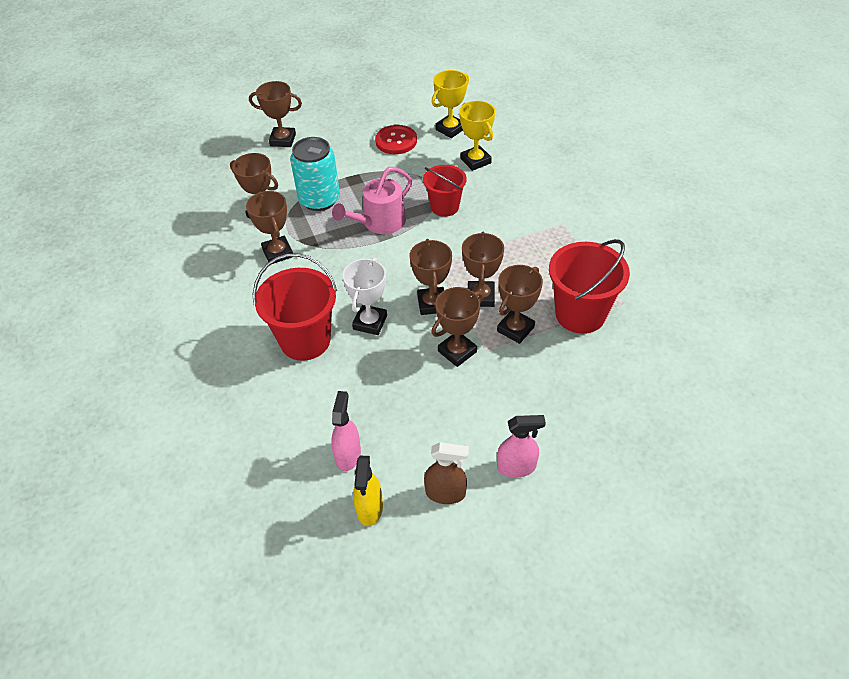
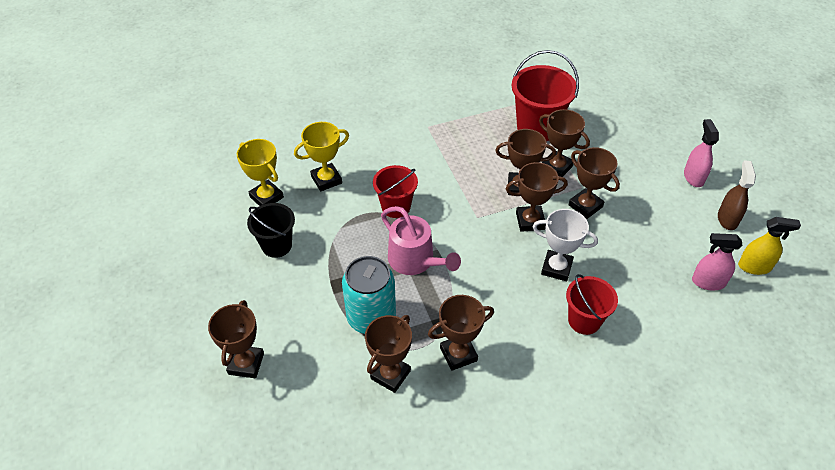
camera: 90 degrees left, 0 degrees up
(305, 340) = (584, 320): red bucket -> red bucket, size x0.64
(396, 141) = (276, 245): red button -> black bucket

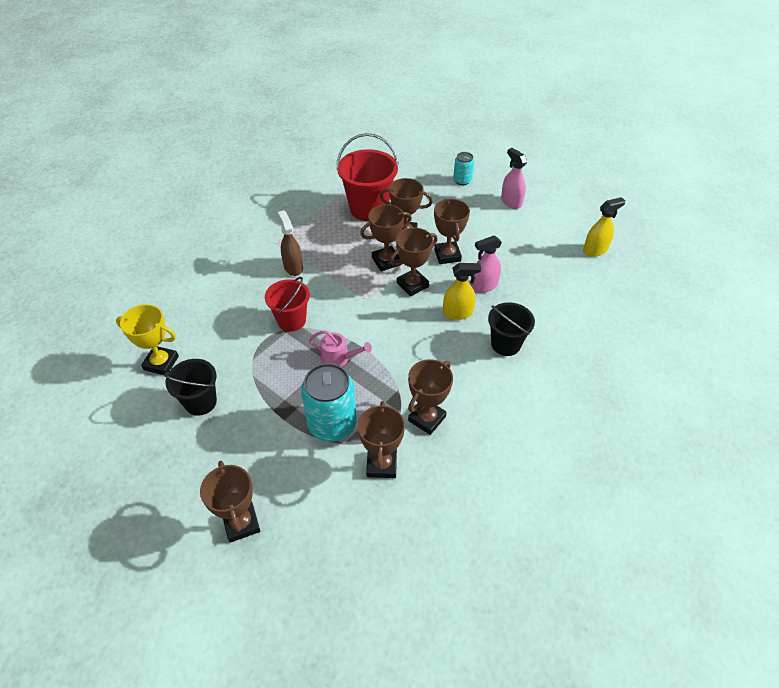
camera: 30 degrees left, 0 degrees up
(326, 180) = (211, 323): yellow trophy -> none
(415, 260) = (338, 358): pink watering can -> pink watering can, size x0.63
(556, 268) = (457, 313): white trophy -> yellow spray bottle
(584, 320) = (505, 344): red bucket -> black bucket
(585, 206) = (447, 255): brown trophy -> brown trophy turned 60 degrees clockwise
(655, 134) = (462, 180): none -> turquoise can
(708, 282) = (572, 275): pink spray bottle -> pink spray bottle (483, 286)
(727, 219) = (554, 223): brown spray bottle -> brown spray bottle (293, 267)

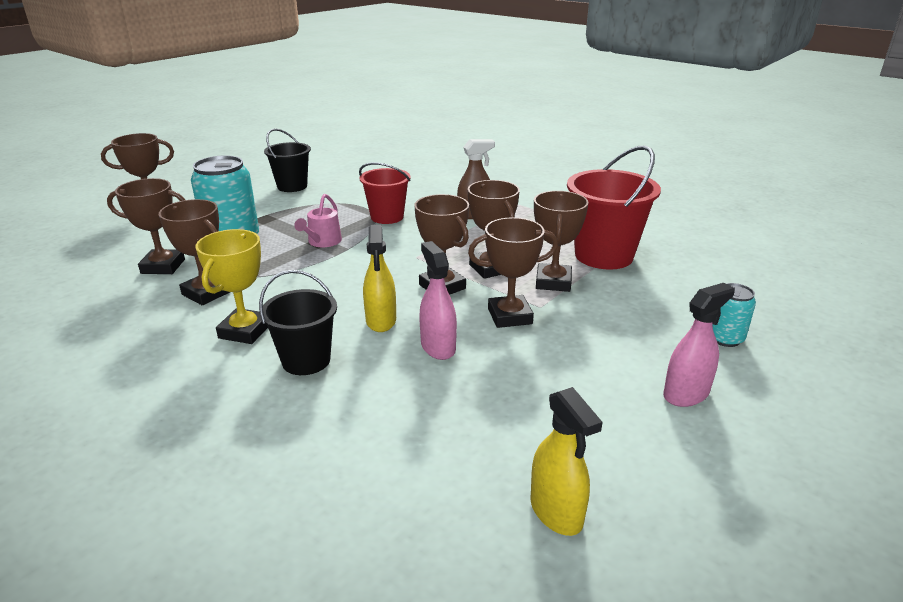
camera: 90 degrees right, 20 degrees down
(161, 363) = (344, 170): yellow trophy -> yellow trophy (245, 331)

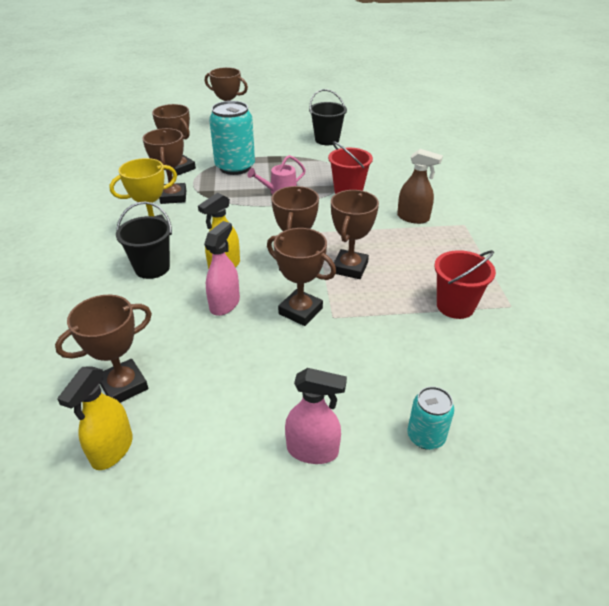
camera: 45 degrees right, 10 degrees up
(553, 282) = (375, 304): brown trophy -> brown trophy (124, 386)
(603, 255) = (455, 306): red bucket -> red bucket, size x0.64

